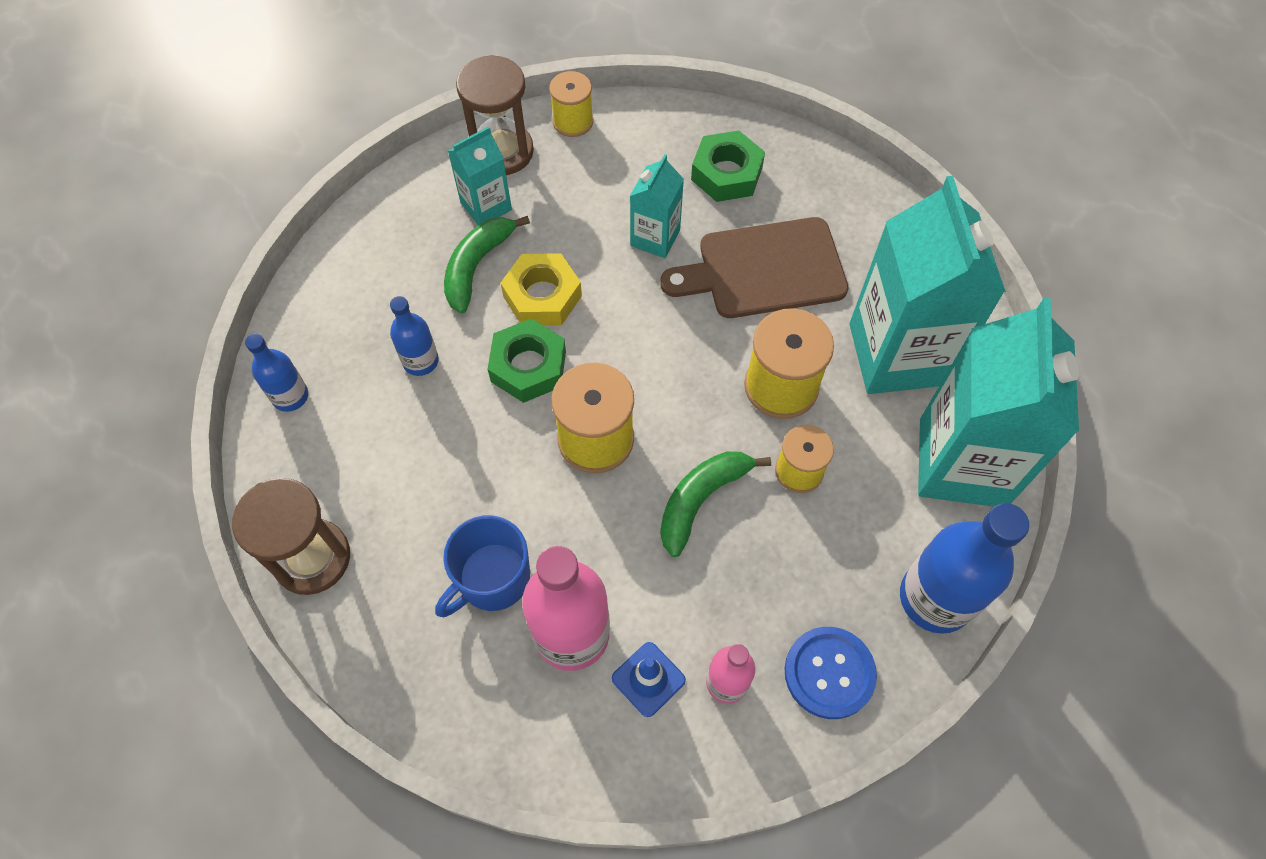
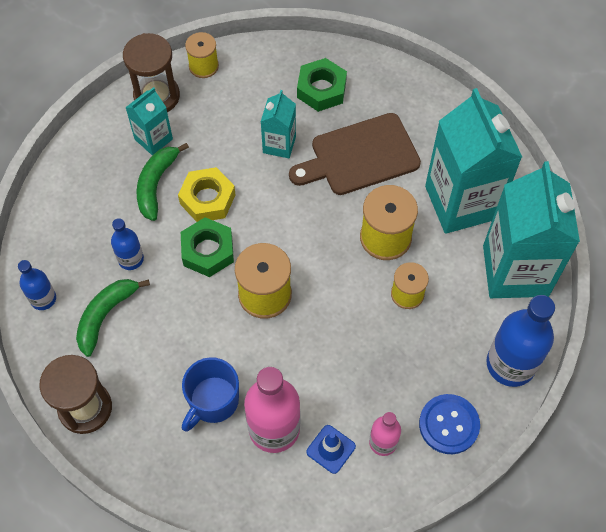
camera: 10 degrees left, 0 degrees up
(701, 499) = (345, 324): green banana -> green banana (106, 315)

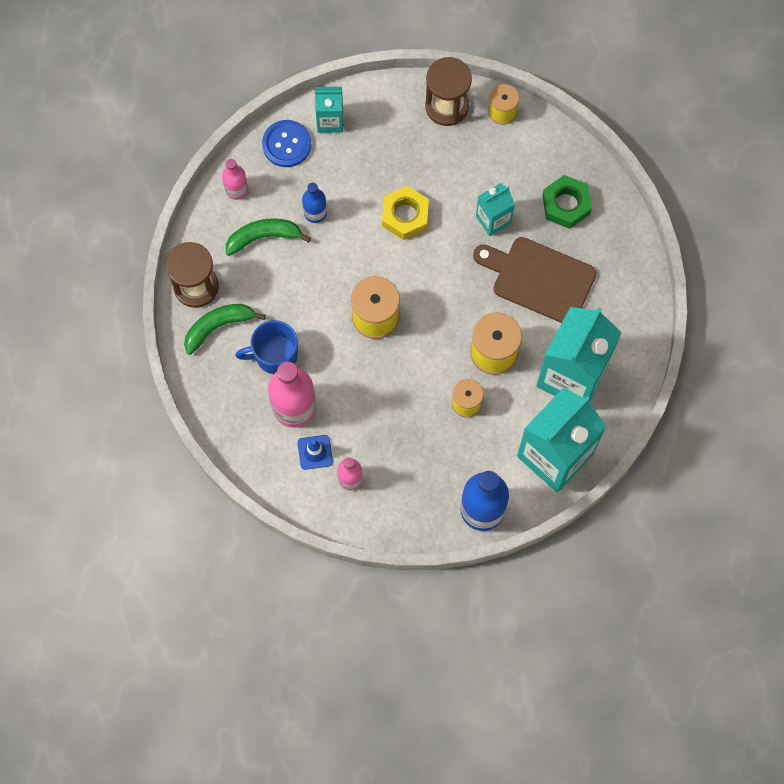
camera: 45 degrees right, 10 degrees up
(43, 299) = (236, 189): blue bottle -> pink bottle
(153, 139) = (413, 138): turquoise carton -> turquoise carton (330, 121)
(156, 184) = (382, 174): green banana -> green banana (219, 326)
(208, 251) = (369, 253): green nut -> none
(449, 424) = (402, 507): blue button -> blue button (286, 144)

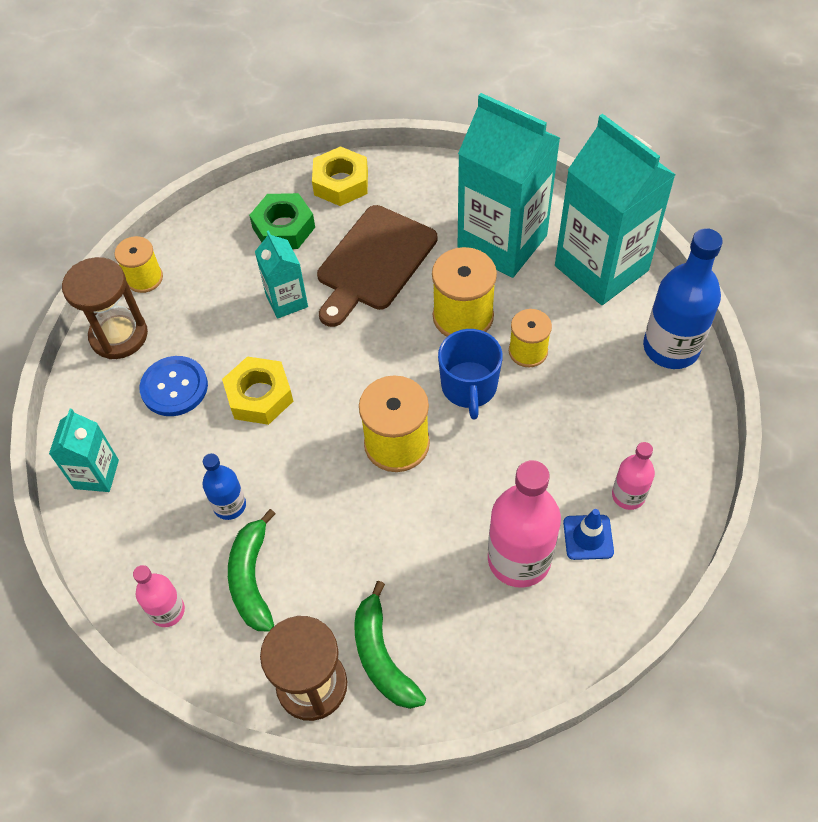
camera: 80 degrees left, 15 degrees down
(275, 355) = (437, 578): blue mug -> blue mug (469, 387)
(286, 144) = (115, 534): blue button -> blue button (174, 387)
(620, 241) = (341, 183): none -> yellow nut

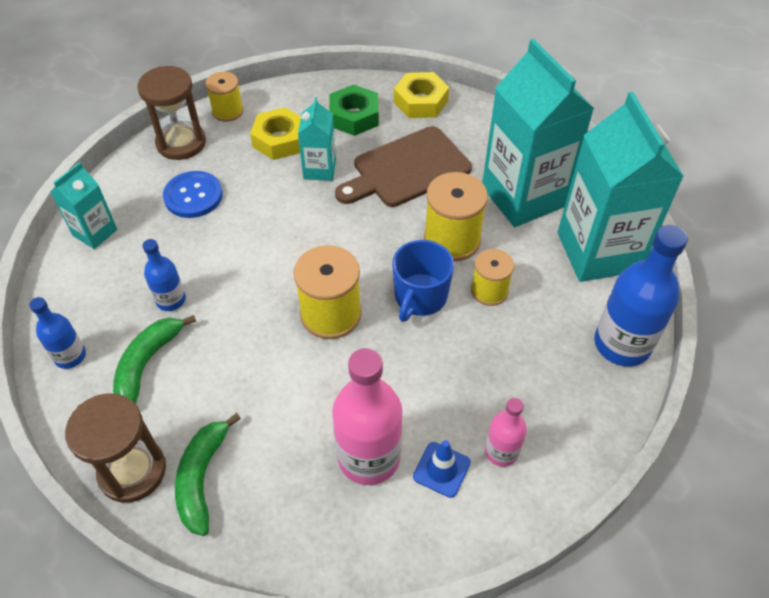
camera: 25 degrees right, 5 degrees down
(167, 611) = (70, 356): pink bottle -> blue bottle
(259, 396) = (250, 229): yellow nut -> yellow nut (280, 140)

